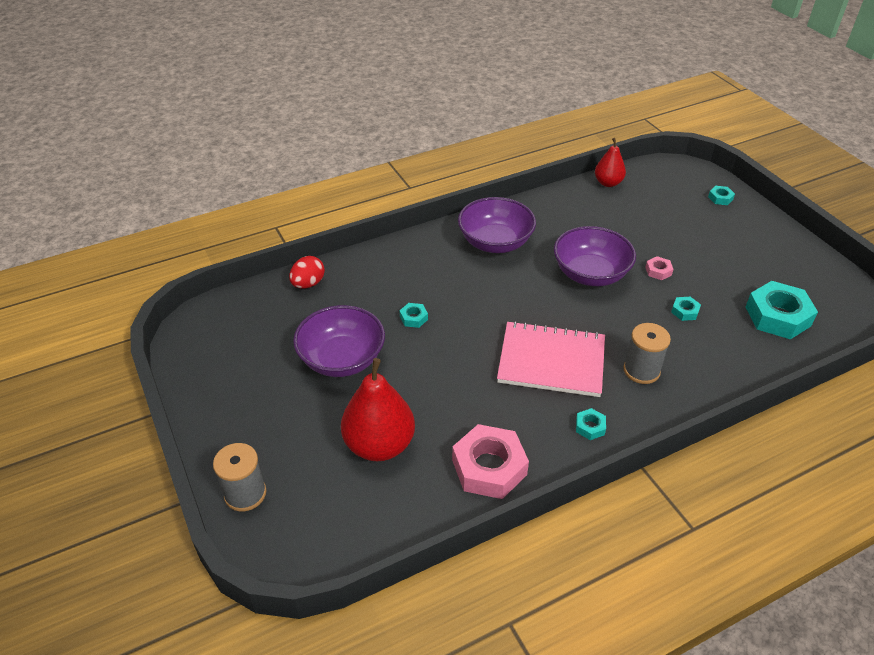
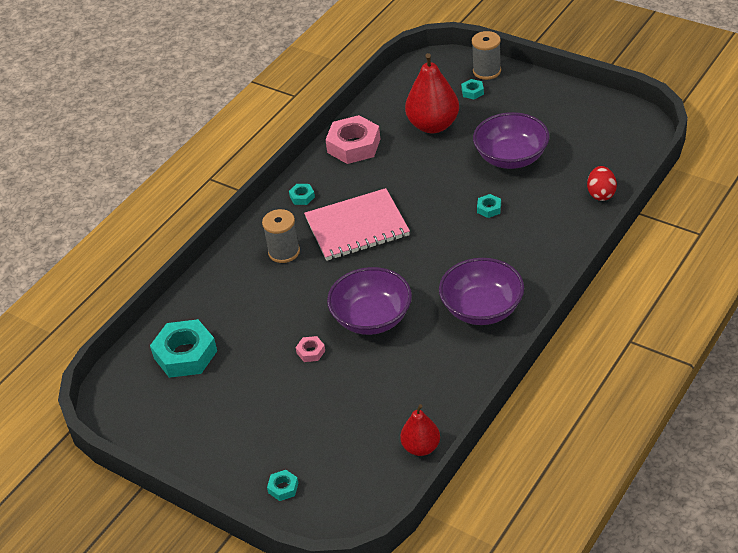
camera: 155 degrees right, 0 degrees up
(685, 311) = (269, 320): turquoise nut -> turquoise nut (472, 92)

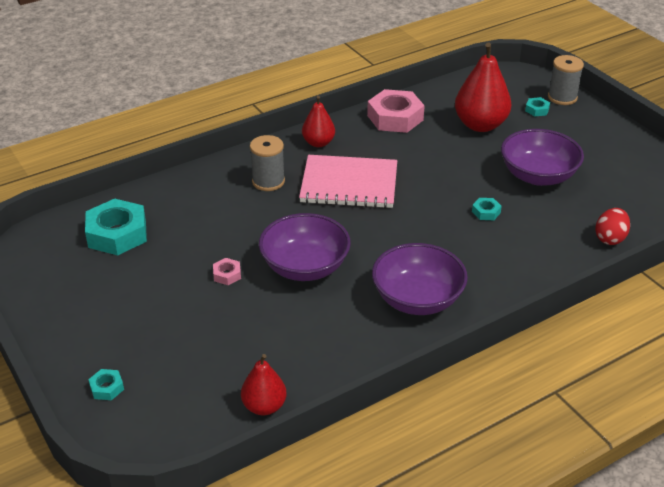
camera: 20 degrees right, 5 degrees down
(302, 197) = (318, 143): turquoise nut -> red pear

